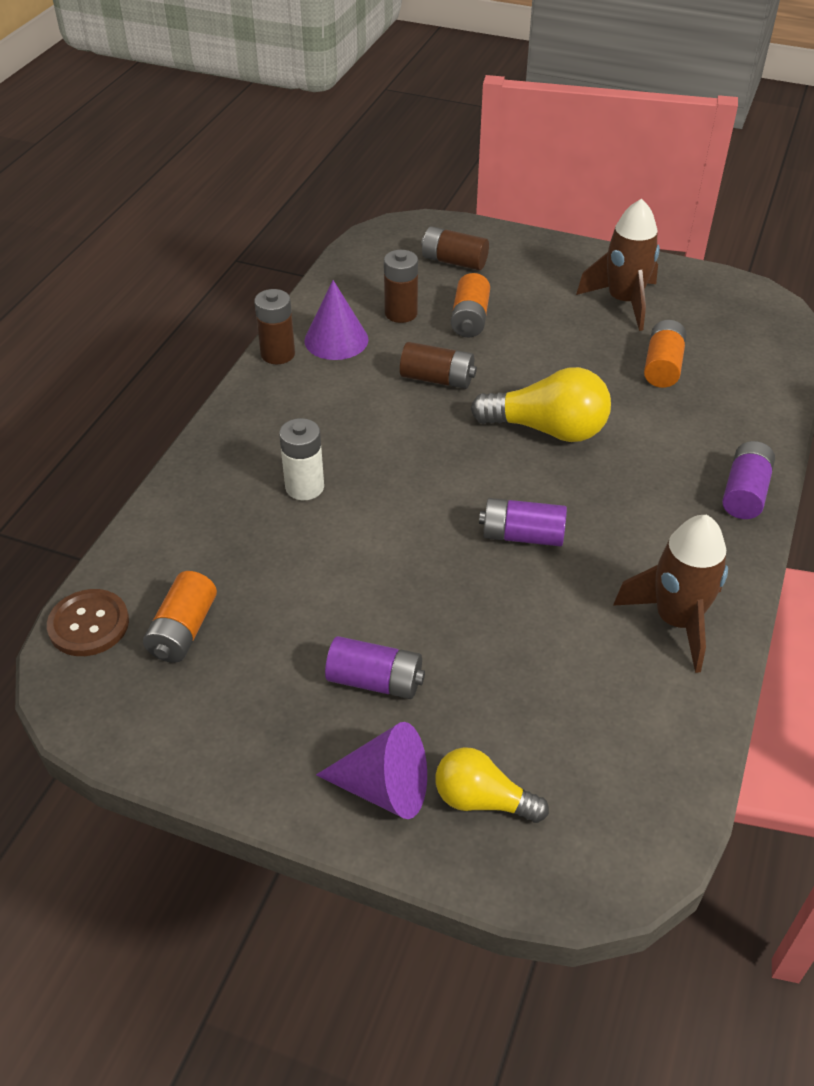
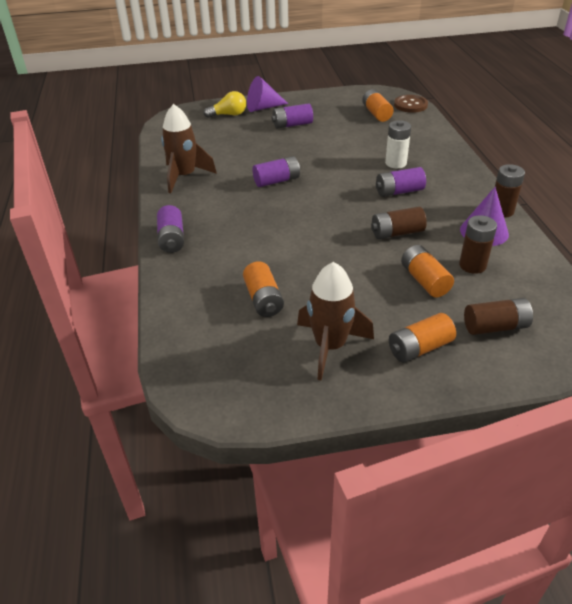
camera: 150 degrees right, 5 degrees down
(363, 434) = (399, 191): none -> purple battery
(542, 272) = (419, 348): none -> orange battery
(547, 429) = (306, 230): yellow light bulb -> none

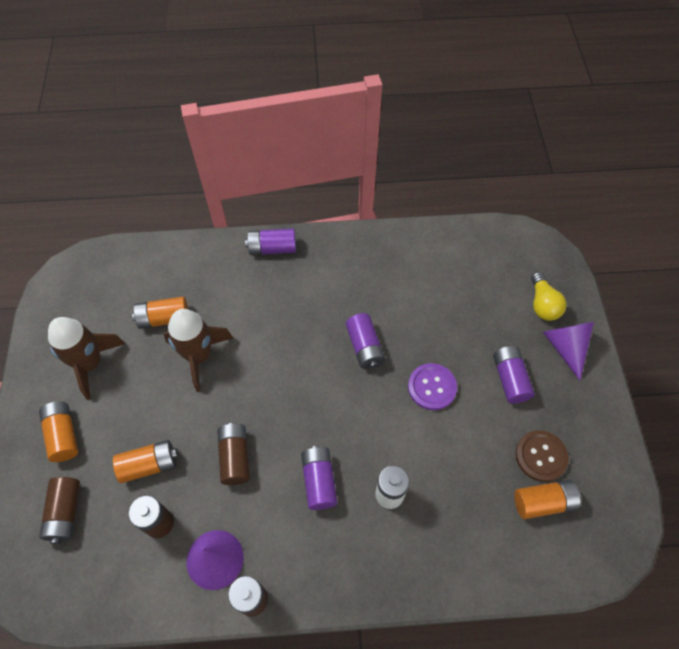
camera: 95 degrees right, 20 degrees up
(184, 176) = (387, 257): brown rocket -> brown rocket (199, 356)
(306, 152) = (432, 387): none -> purple button
(410, 105) = (576, 565): brown button -> brown button (541, 456)

